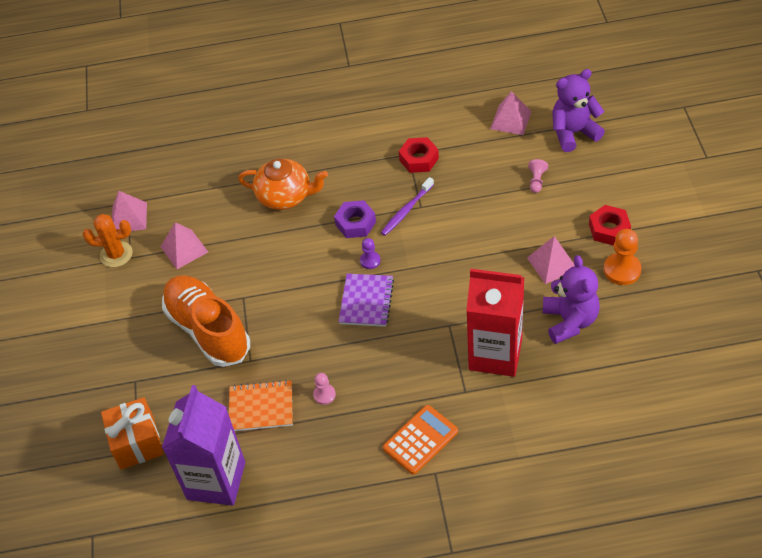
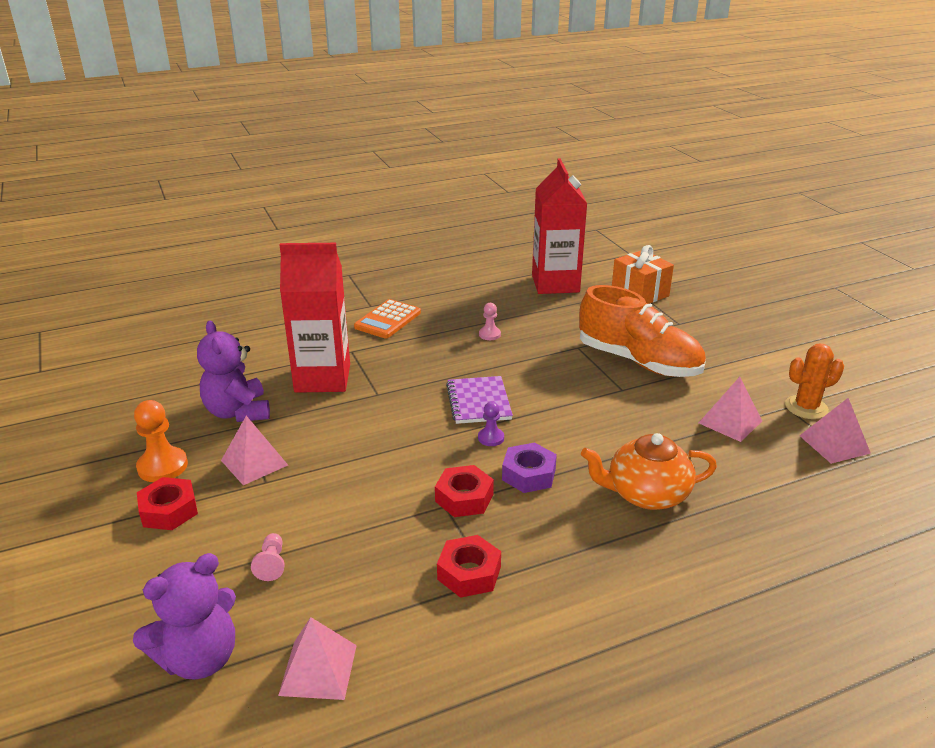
camera: 160 degrees right, 20 degrees down
(216, 481) = (555, 284): purple carton -> red carton
(261, 407) = (545, 321): orange notebook -> none
(406, 211) = (464, 498): purple toothbrush -> red nut

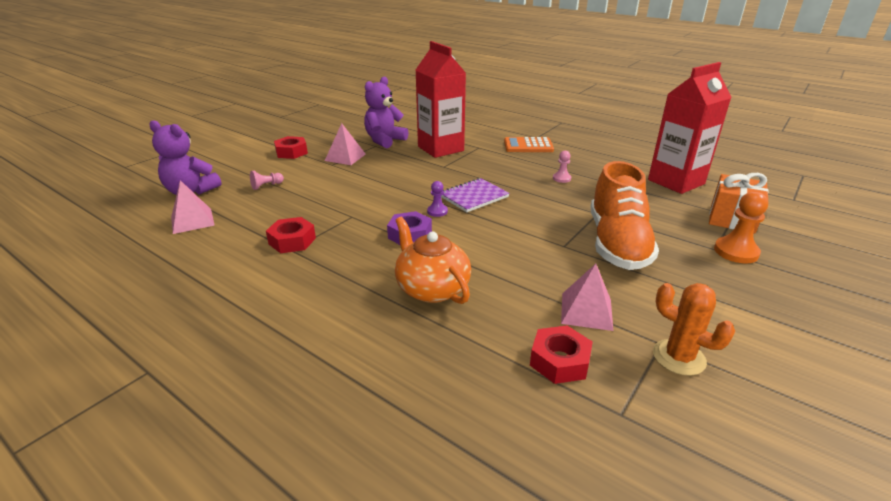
camera: 60 degrees right, 0 degrees up
(162, 466) = (324, 140): orange pawn -> orange pawn (736, 252)
(464, 498) = (364, 220): red nut -> red nut (559, 361)
(834, 444) = (632, 390): pink pyramid -> none

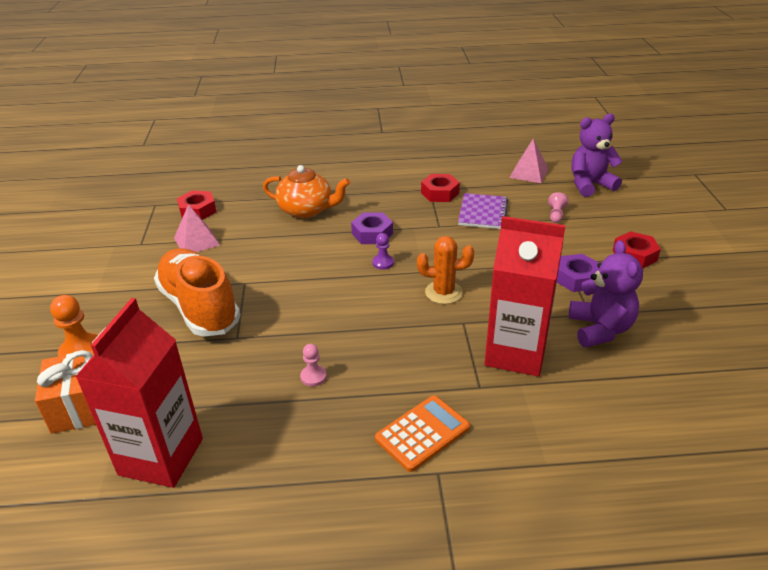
camera: 140 degrees right, 5 degrees up
(345, 157) = (576, 278): pink pyramid -> purple nut
(474, 197) = (374, 295): purple notebook -> purple notebook (483, 213)
(678, 357) = (128, 240): orange cactus -> orange cactus (443, 292)

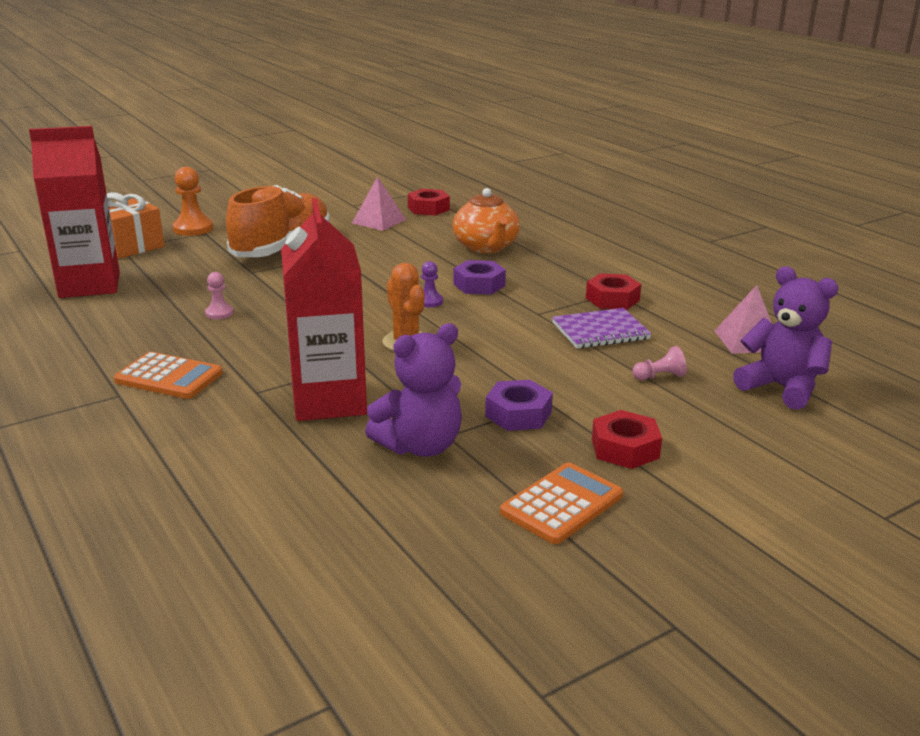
camera: 60 degrees right, 10 degrees down
(687, 297) = (562, 504): none -> orange calculator

